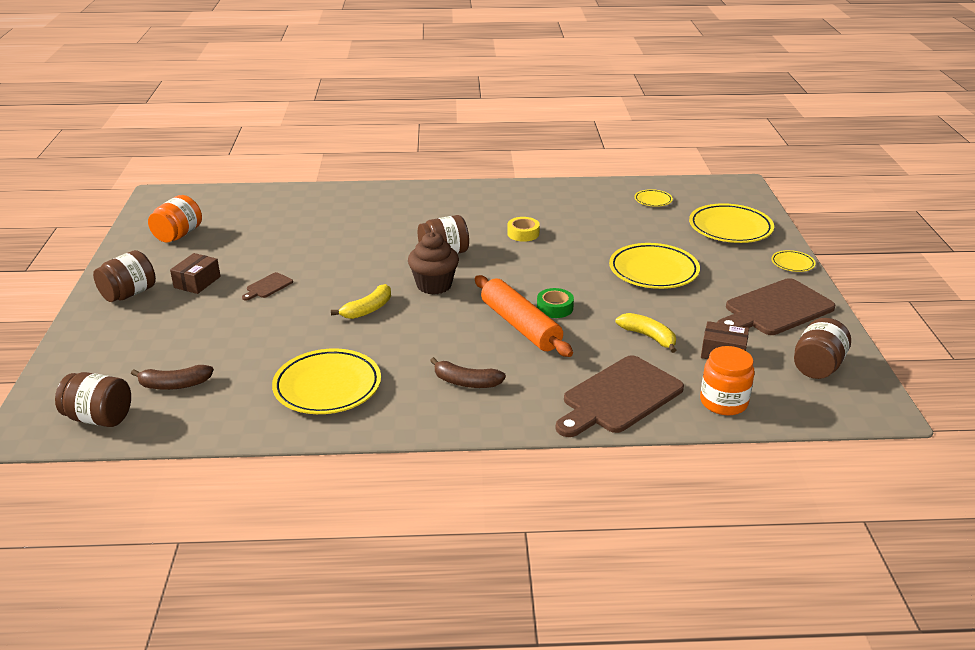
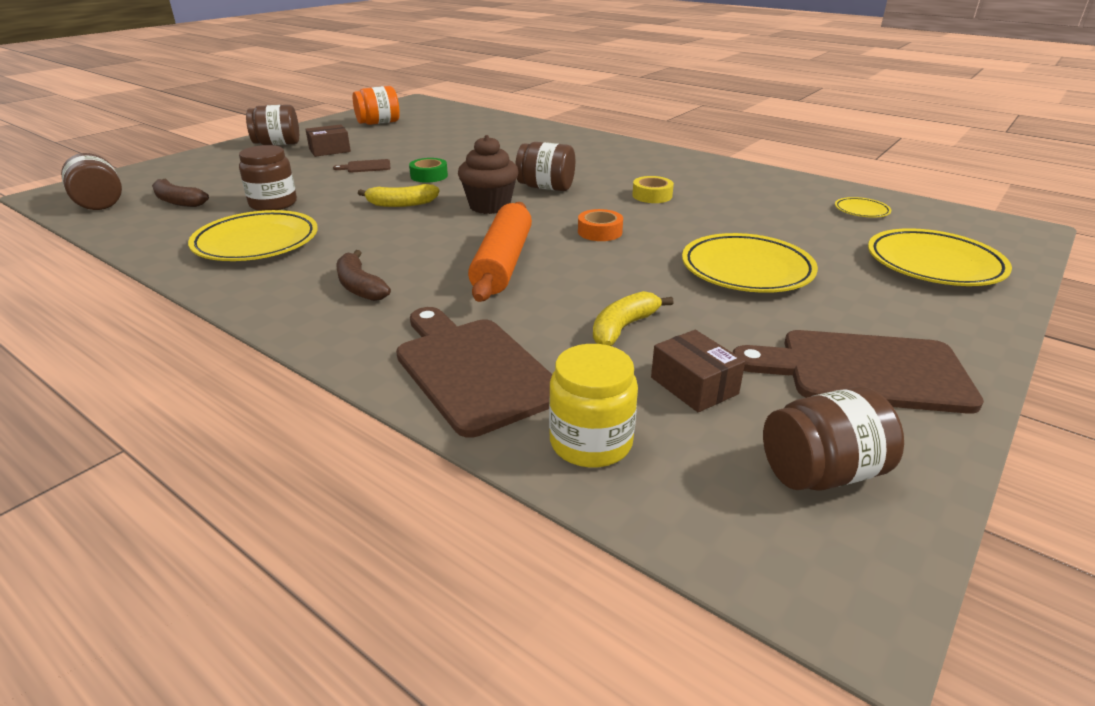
camera: 40 degrees right, 0 degrees up
(265, 351) = (273, 204): none -> brown jar
(537, 277) = (600, 232): none -> orange tape
(555, 308) = (567, 262): green tape -> green tape (429, 176)
(619, 397) = (473, 370): brown cutting board -> brown cutting board turned 60 degrees clockwise
(648, 337) = (623, 327): yellow banana -> yellow banana turned 135 degrees counterclockwise
(723, 402) = (591, 442): orange jar -> yellow jar
(792, 264) = (982, 331): yellow plate -> none

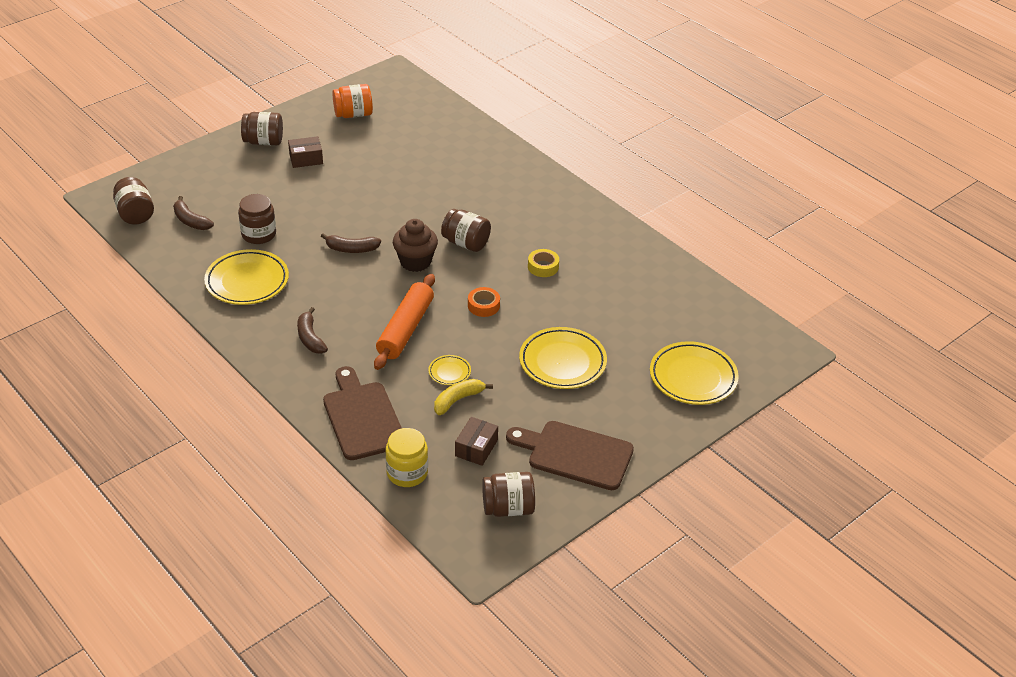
camera: 10 degrees right, 10 degrees up
(366, 166) = (333, 190): brown cutting board -> none
(401, 204) = (351, 249): yellow banana -> brown banana
(429, 176) = (379, 212): green tape -> none
(694, 385) = (476, 448): brown box -> brown box turned 45 degrees clockwise
(861, 211) = (691, 311): yellow plate -> yellow plate (449, 372)

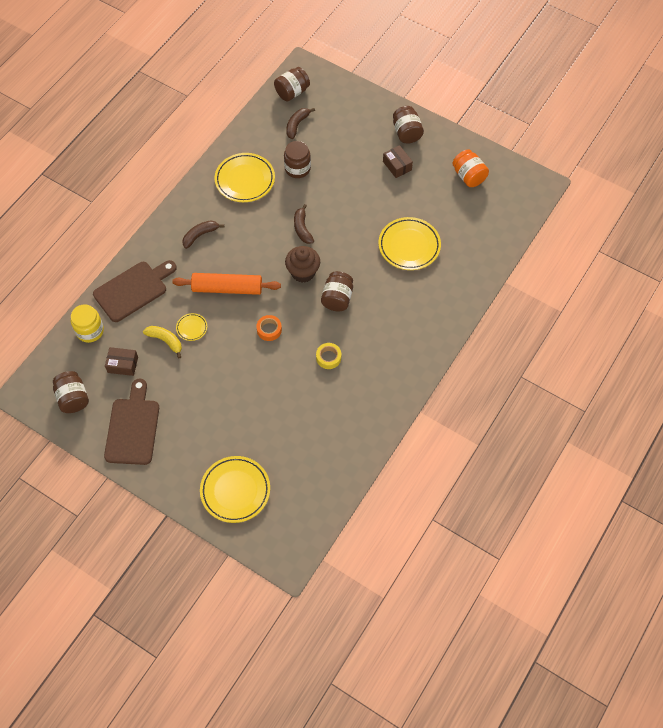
camera: 75 degrees right, 20 degrees up
(562, 362) = (224, 397): yellow plate -> yellow plate (409, 246)

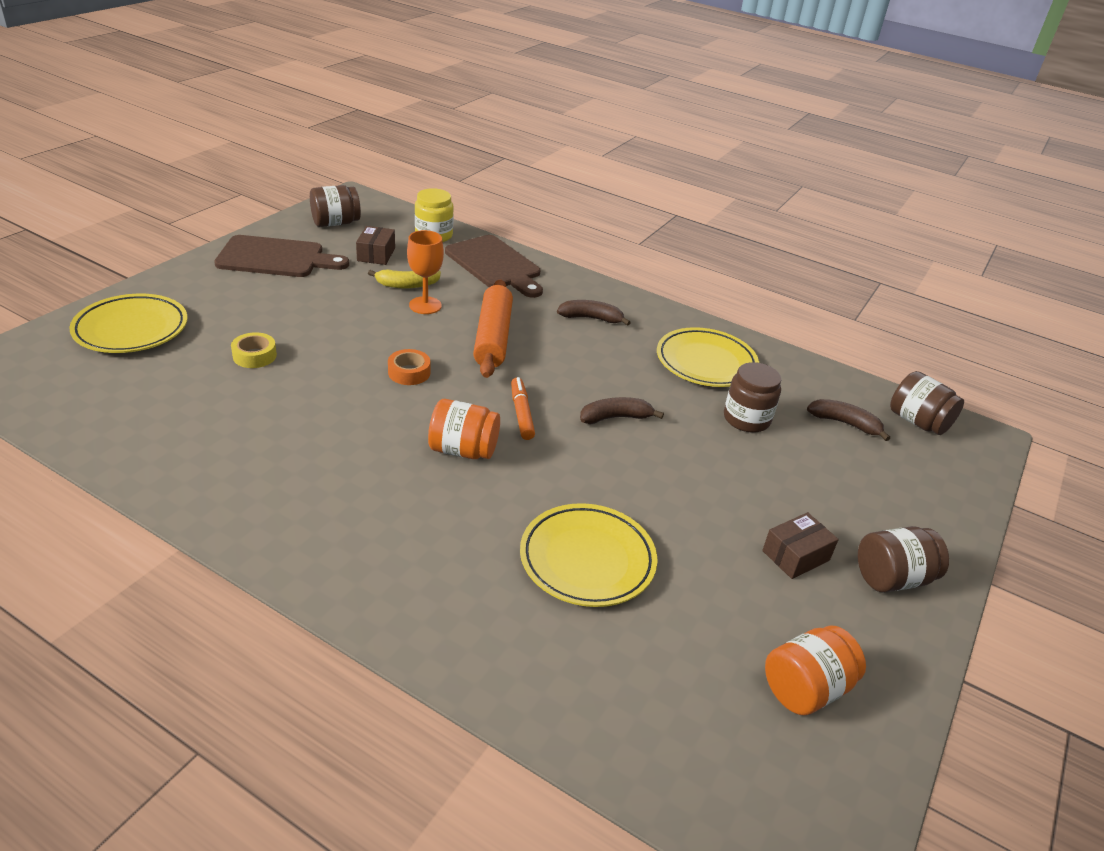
camera: 85 degrees right, 25 degrees down
(166, 341) = (407, 285): yellow banana -> yellow banana turned 45 degrees clockwise
(192, 328) = (425, 305): yellow plate -> orange goblet
(200, 235) = (591, 318): brown banana -> brown banana turned 45 degrees counterclockwise
(303, 272) = (521, 413): brown cupcake -> orange marker
(328, 358) = (338, 432): yellow tape -> yellow tape (254, 356)
(337, 298) = (463, 450): brown jar -> orange jar

